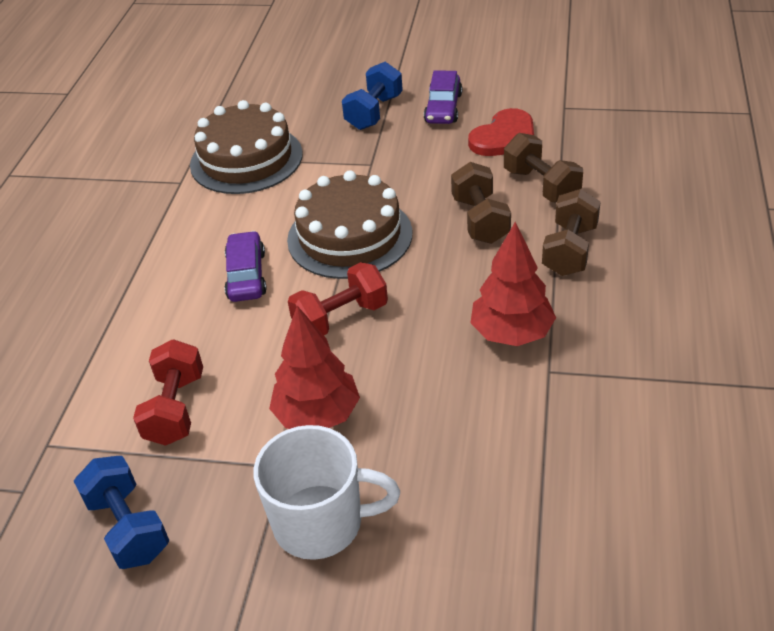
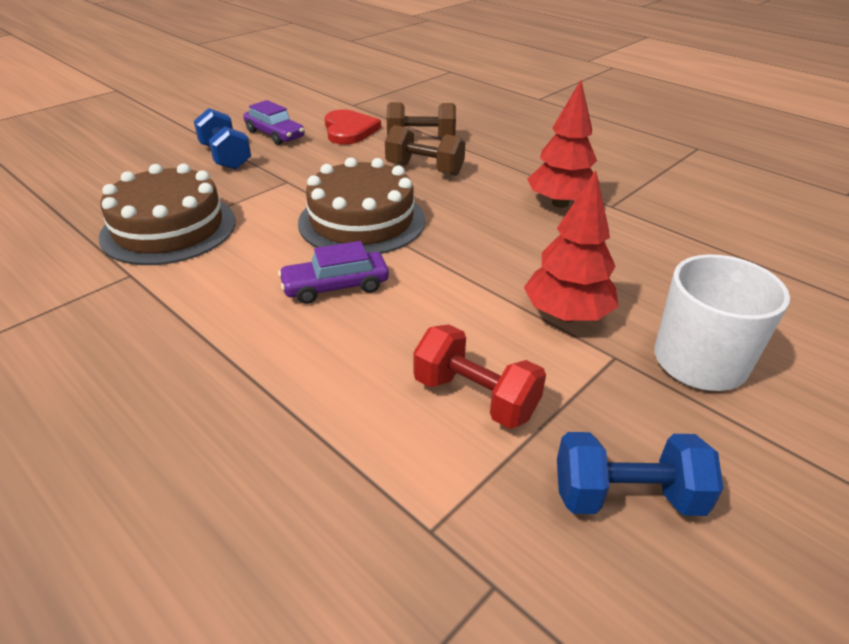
camera: 60 degrees left, 5 degrees down
(246, 275) = (335, 286): purple car -> purple car turned 45 degrees counterclockwise
(340, 318) = (458, 261): red dumbbell -> none
(569, 250) = (500, 156): brown dumbbell -> none

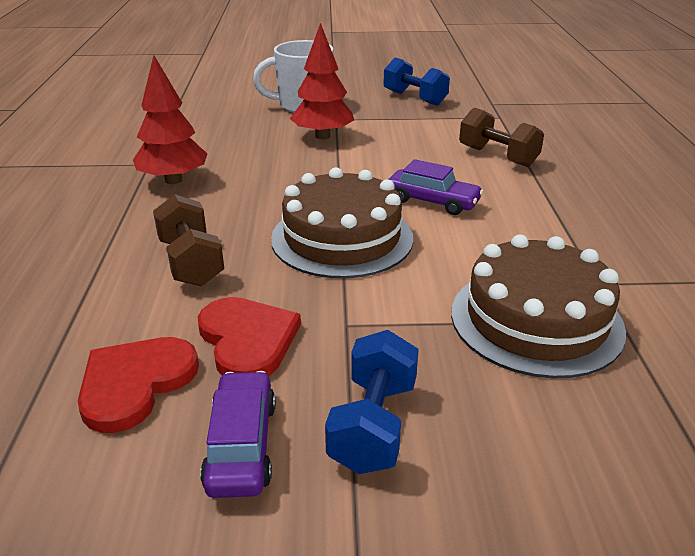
camera: 135 degrees left, 5 degrees down
(328, 157) = (247, 340): none -> red heart
(421, 139) = (102, 307): brown dumbbell -> brown dumbbell (497, 156)
(475, 397) = (427, 133): red dumbbell -> none

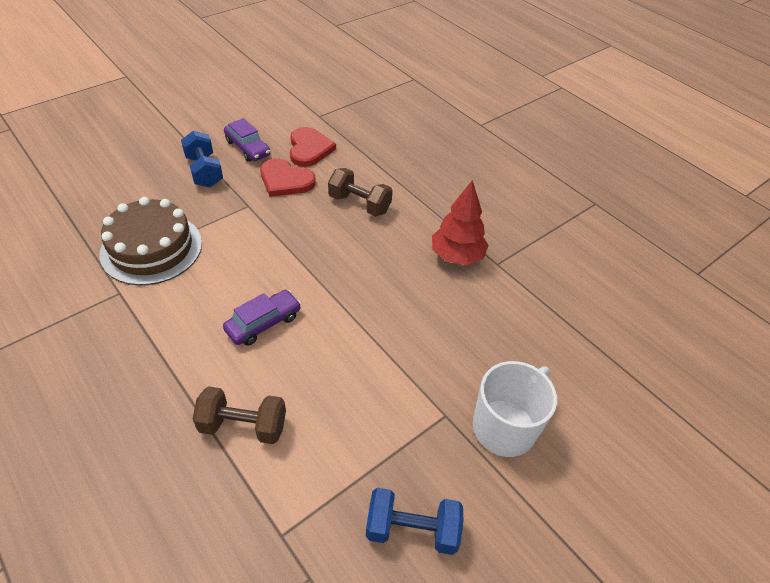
camera: 140 degrees right, 15 degrees up
(322, 136) = (423, 372): red tree -> none
(342, 238) = (297, 257): brown cake -> none
(432, 201) = (263, 323): purple car -> purple car turned 150 degrees clockwise

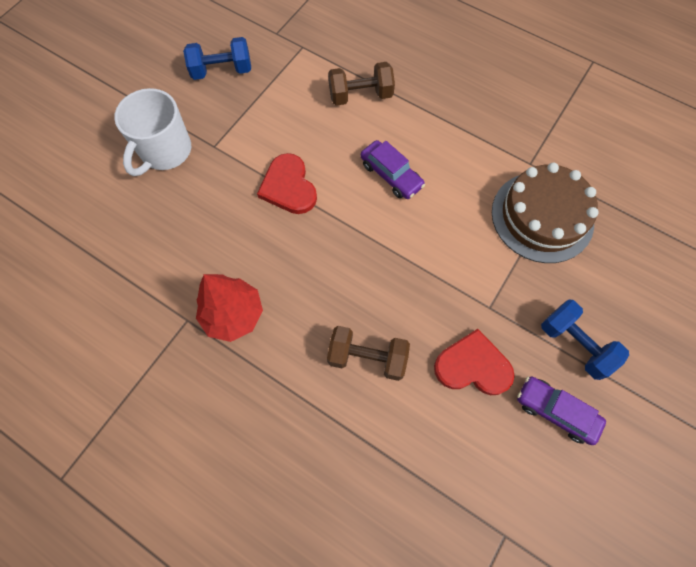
camera: 165 degrees right, 20 degrees up
(263, 323) = (391, 175): purple car -> purple car turned 75 degrees counterclockwise
(309, 149) = (477, 443): red heart -> red heart (288, 186)

